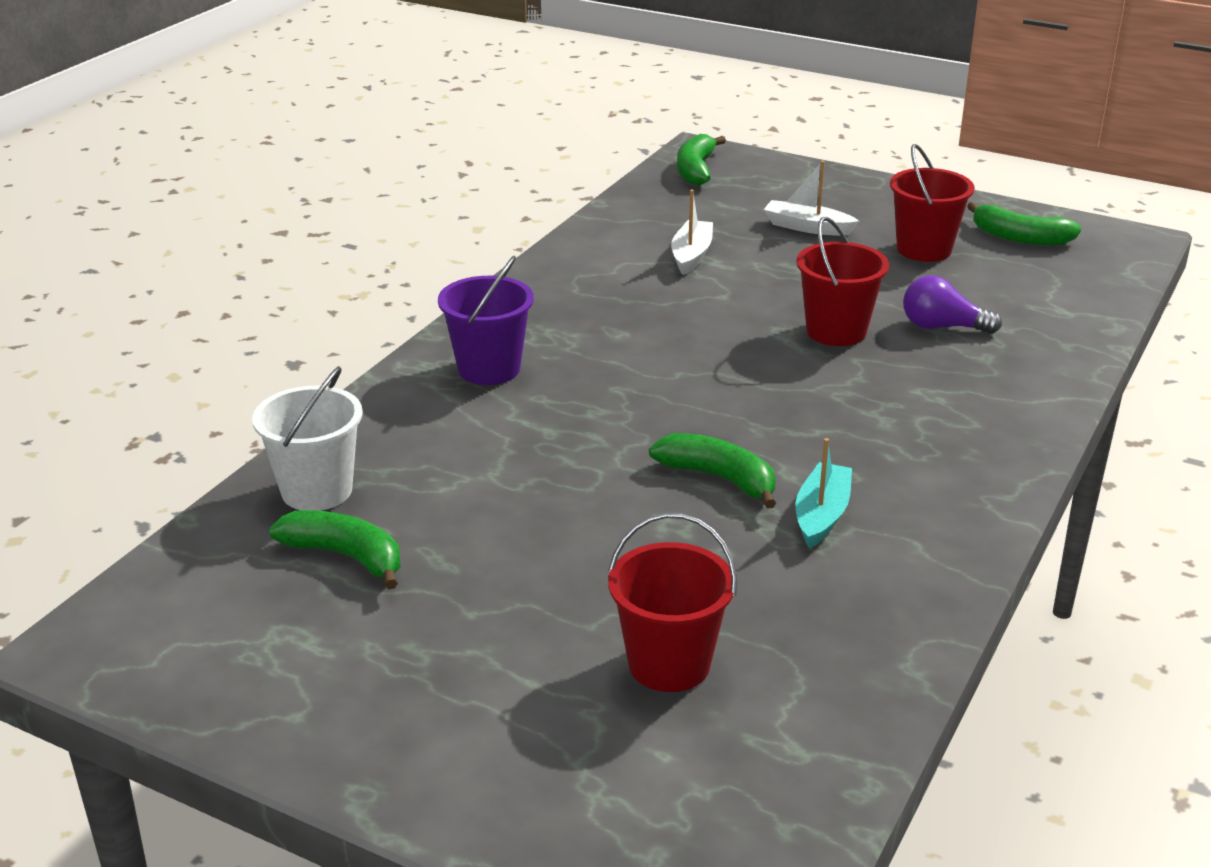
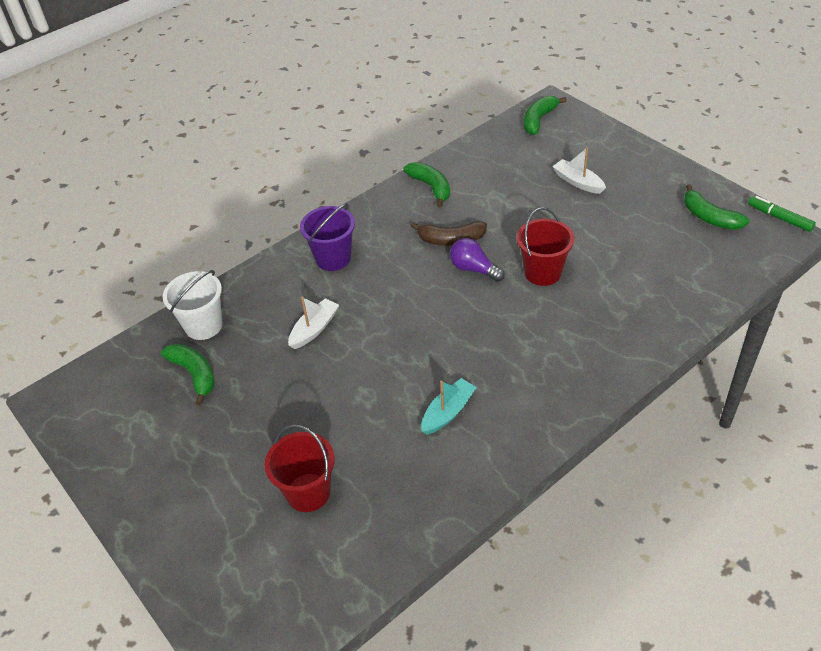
camera: 25 degrees right, 15 degrees up
(667, 317) = (451, 240): none -> brown banana
(691, 255) = (494, 192): white boat -> white boat (314, 329)
(719, 478) = (408, 370): green banana -> green banana (431, 187)
(924, 249) = (640, 215): red bucket -> none
(942, 327) = (609, 283): purple light bulb -> purple light bulb (473, 269)
(1110, 225) = (779, 218): none -> green marker

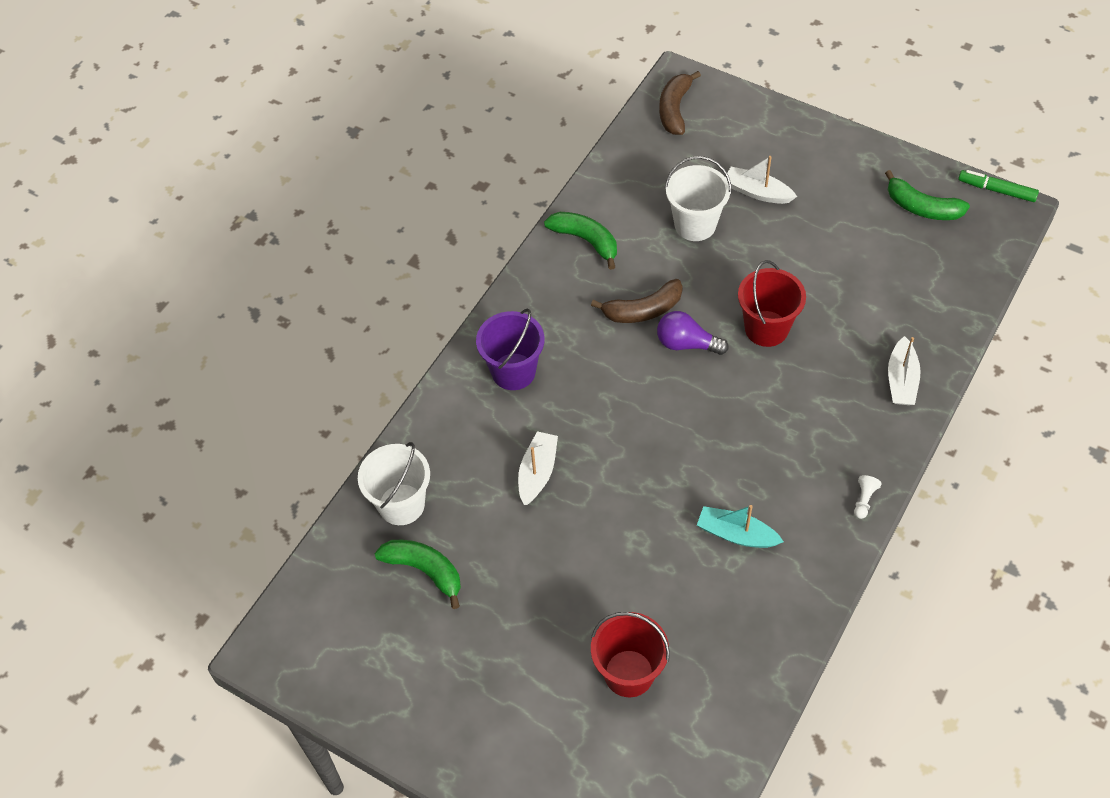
camera: 20 degrees left, 10 degrees up
(448, 412) = (736, 534): turquoise boat -> turquoise boat turned 90 degrees counterclockwise
(519, 193) = (695, 225): none -> white bucket
(538, 120) = (674, 109): green banana -> brown banana
(569, 414) = (864, 500): none -> white pawn
(640, 333) = (901, 380): none -> white boat

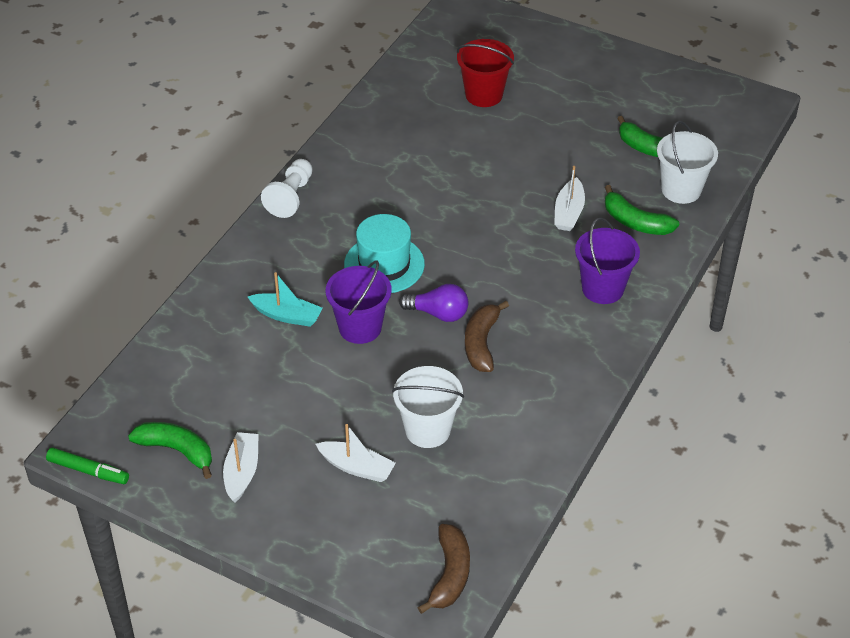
camera: 175 degrees right, 10 degrees down
(586, 240) = (545, 412): green banana -> green banana (635, 222)
(643, 310) = (481, 343): brown banana -> brown banana turned 60 degrees counterclockwise
(736, 534) = (399, 174): turquoise boat -> turquoise boat (287, 315)
(746, 404) = (384, 264): none -> turquoise hat
(766, 328) = (360, 327): red bucket -> purple bucket
(864, 500) = (291, 197): white pawn -> white pawn, size x1.99
(901, 380) = (238, 285): white boat -> white boat (242, 472)

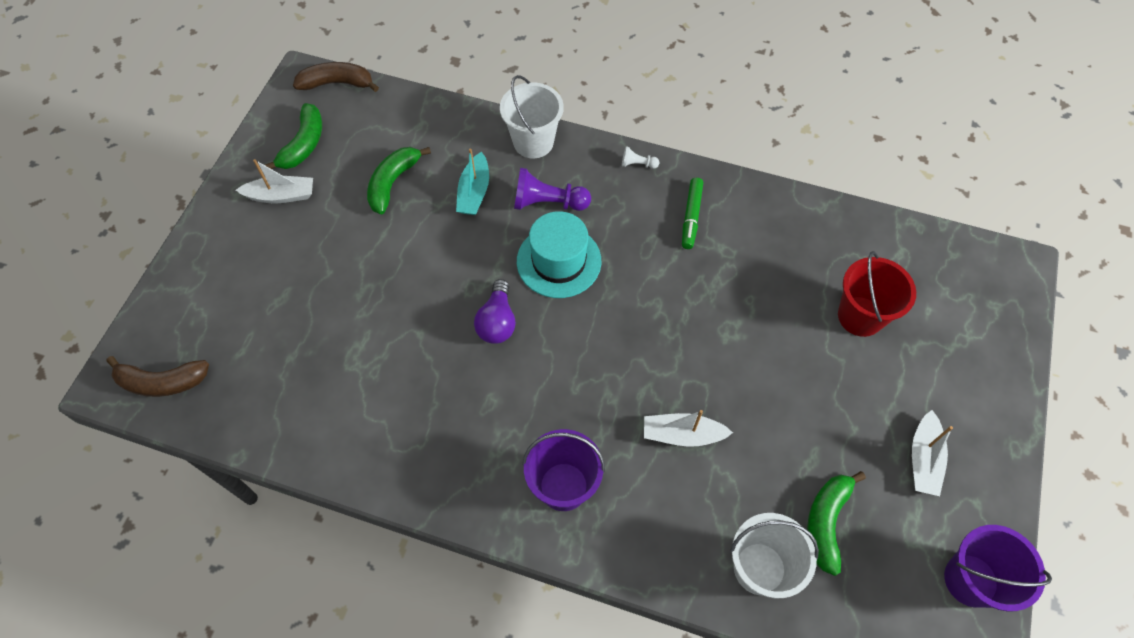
camera: 80 degrees right, 15 degrees up
(88, 471) = (280, 91): green marker -> green marker (691, 217)
(291, 197) = (637, 164): white pawn -> white pawn, size x0.50
(316, 264) = (548, 203): none -> purple pawn
(357, 467) = (289, 283): white boat -> white boat (923, 459)
(360, 327) = (467, 255): purple bucket -> purple bucket (970, 580)
(427, 430) = (338, 336): white bucket -> white bucket (533, 142)
(481, 343) = (460, 369): brown banana -> brown banana (337, 83)
(635, 222) = (685, 515): green banana -> green banana (393, 183)

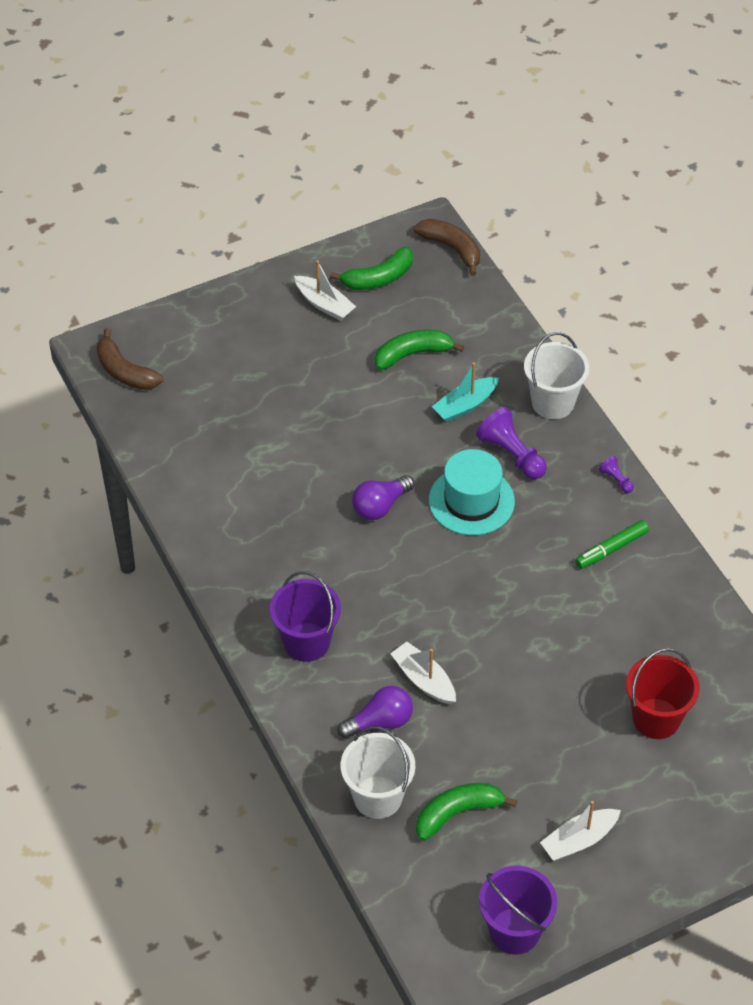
camera: 45 degrees right, 10 degrees down
(637, 164) = (616, 480): white pawn -> purple pawn
(691, 501) = (380, 722): none -> purple light bulb

